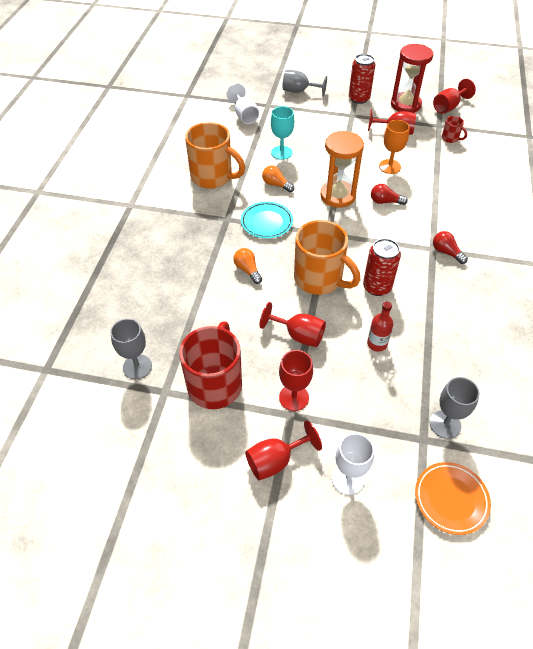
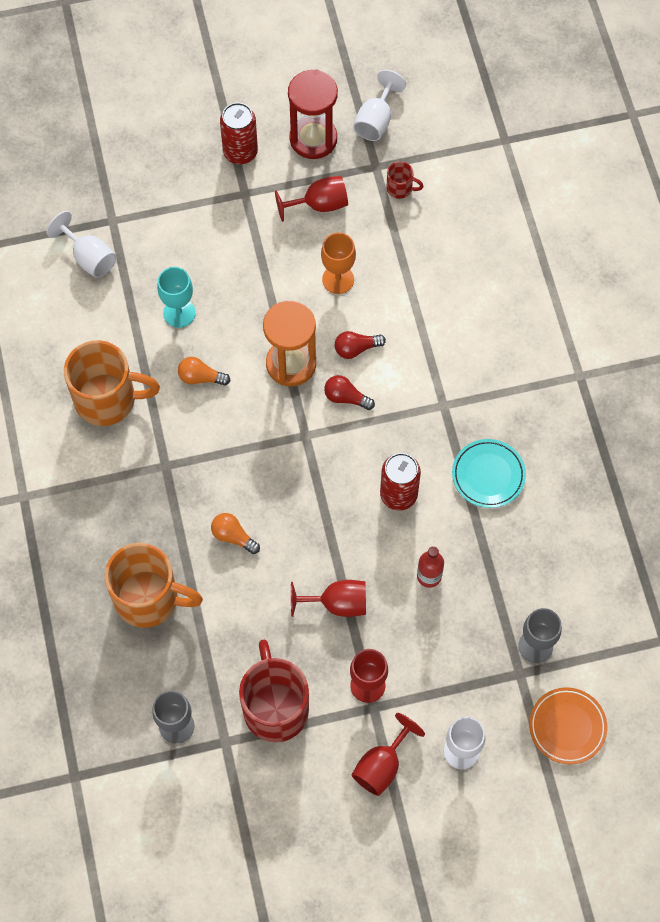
camera: 25 degrees left, 15 degrees up
(266, 222) = (219, 449): turquoise plate -> turquoise plate (488, 475)
(299, 91) = (145, 170): grey goblet -> none
(320, 279) = (326, 512): orange mug -> orange mug (149, 599)
(446, 252) = (461, 404): red light bulb -> red light bulb (346, 397)
(448, 107) = (376, 120): red goblet -> white goblet

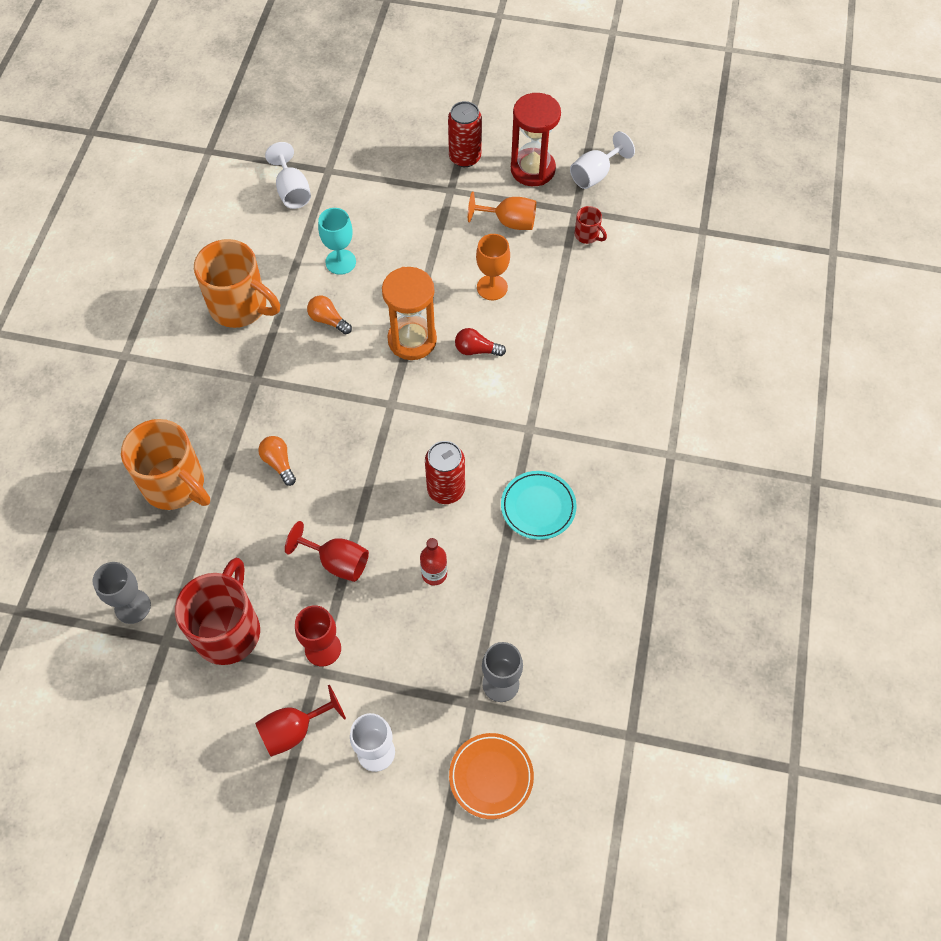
camera: 25 degrees right, 5 degrees down
(319, 205) = (509, 222): red goblet -> orange goblet
(346, 397) = (444, 387): red light bulb -> none

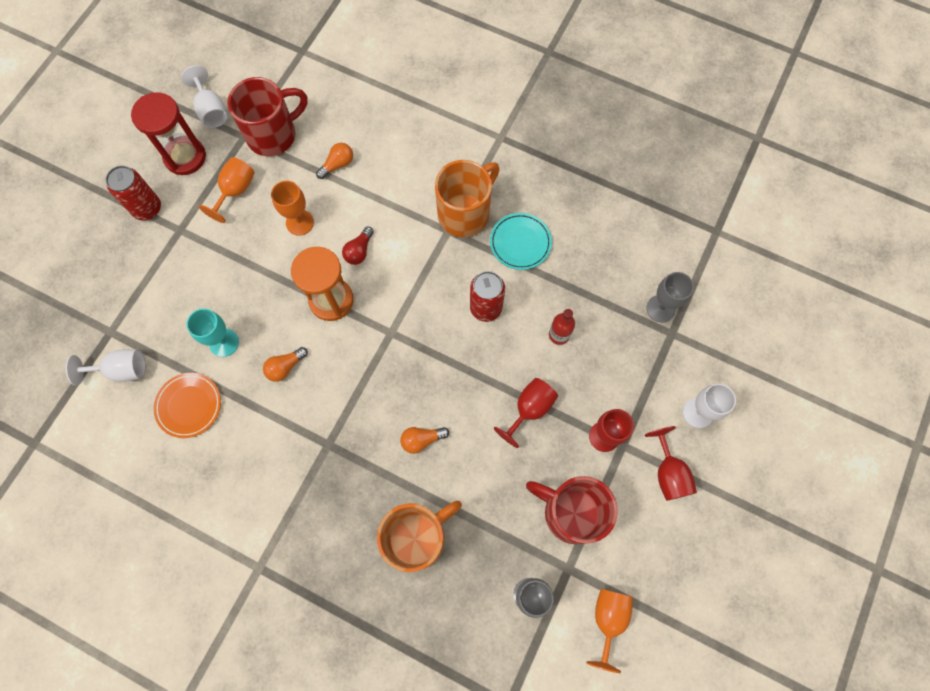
camera: 75 degrees left, 10 degrees up
(117, 693) = (608, 619): none -> orange goblet
(240, 307) = (241, 444): orange mug -> orange mug (465, 213)
(491, 776) = (730, 333): orange plate -> orange plate (189, 406)
(573, 302) = (337, 165): none -> orange light bulb
(587, 235) = (274, 135): red mug -> red mug, size x2.28

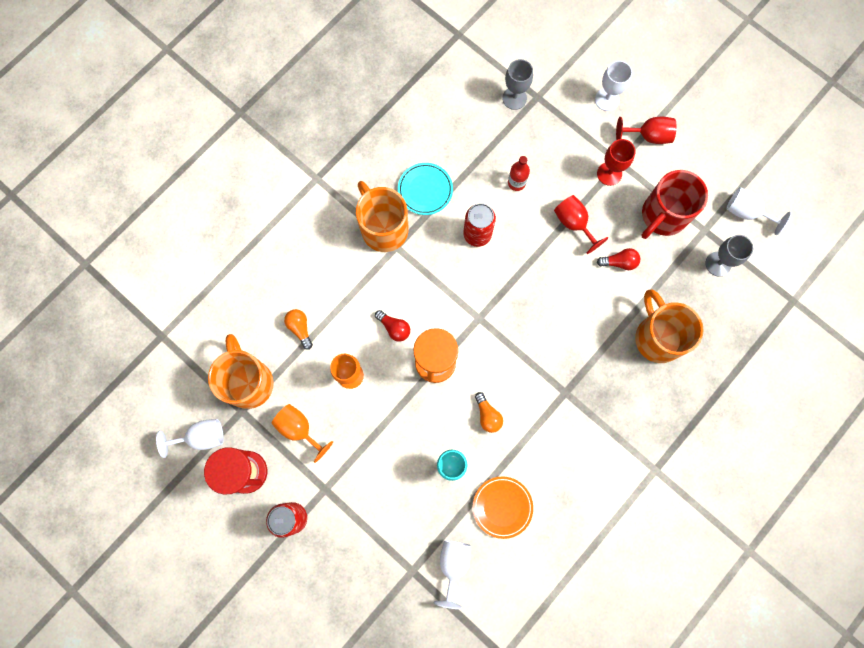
camera: 75 degrees left, 5 degrees up
(274, 135) = (248, 381): red mug -> orange mug
(422, 440) = (579, 315): orange light bulb -> none
(497, 472) = (619, 262): none -> red light bulb
(608, 619) = (746, 212): orange goblet -> white goblet

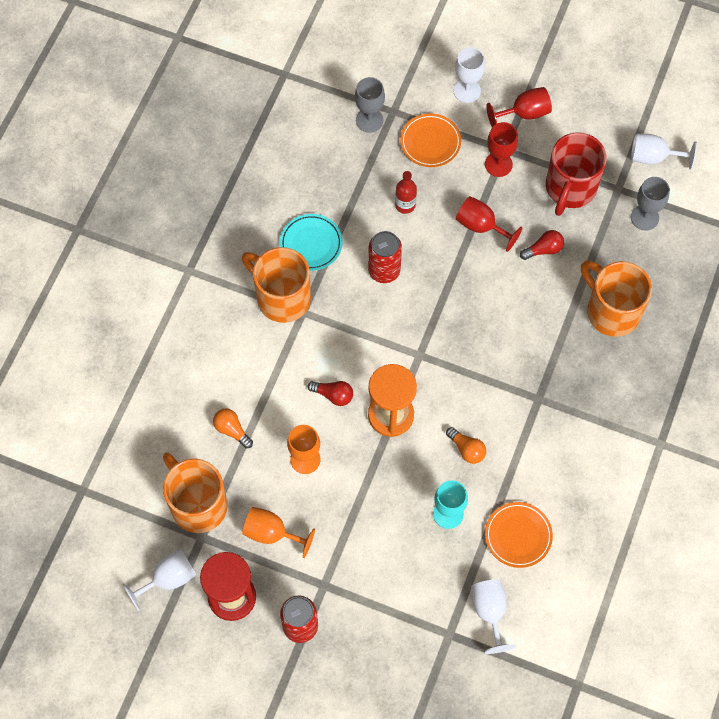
camera: 20 degrees left, 10 degrees down
(558, 135) = (430, 142): none -> orange plate

